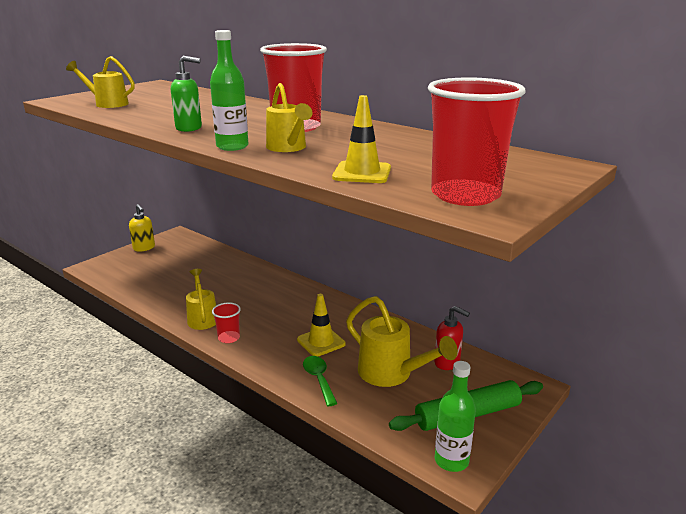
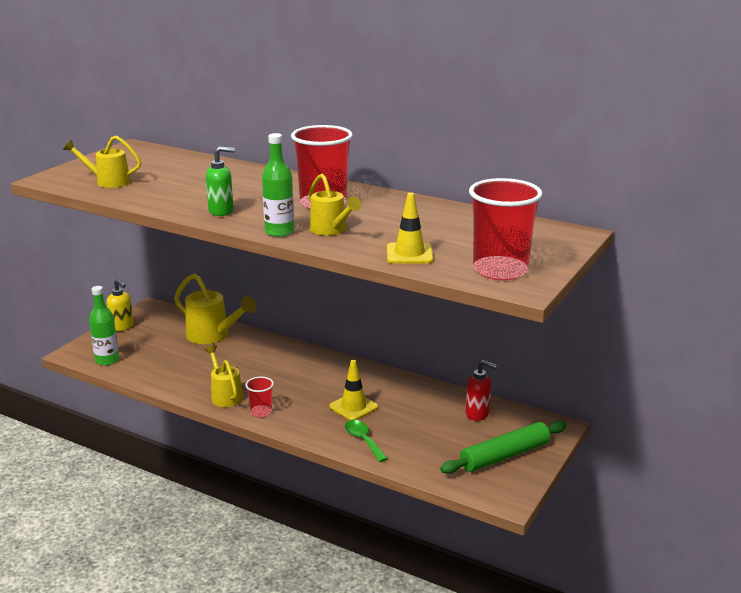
camera: 10 degrees left, 0 degrees up
(391, 374) = (429, 429): yellow watering can -> yellow watering can (213, 336)
(451, 460) = (498, 492): green bottle -> green bottle (107, 360)

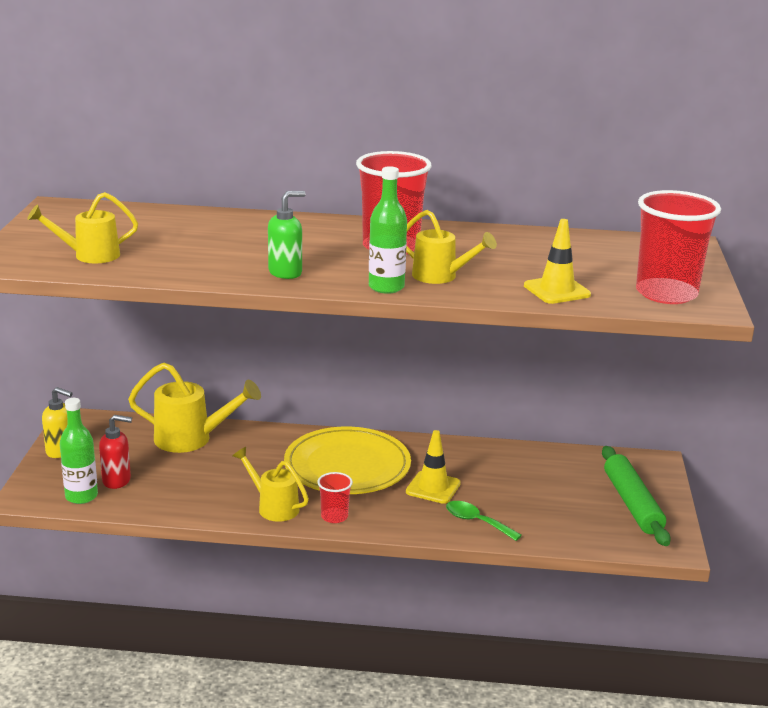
camera: 25 degrees left, 0 degrees up
(304, 377) = (347, 466): none -> yellow plate
(477, 414) = (568, 466): red soap dispenser -> red soap dispenser (117, 480)
(504, 455) = (632, 503): green rolling pin -> green rolling pin turned 45 degrees counterclockwise

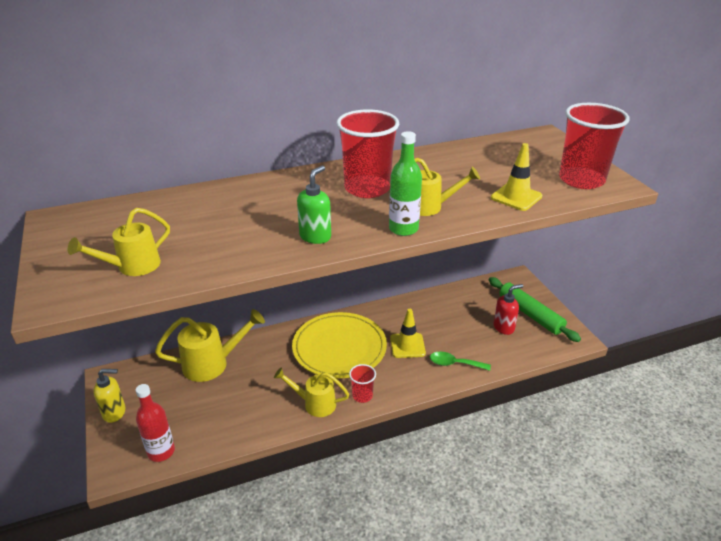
camera: 25 degrees left, 10 degrees up
(81, 496) = (161, 452): green bottle -> red bottle
(117, 480) = (180, 424): red soap dispenser -> red soap dispenser (504, 327)

